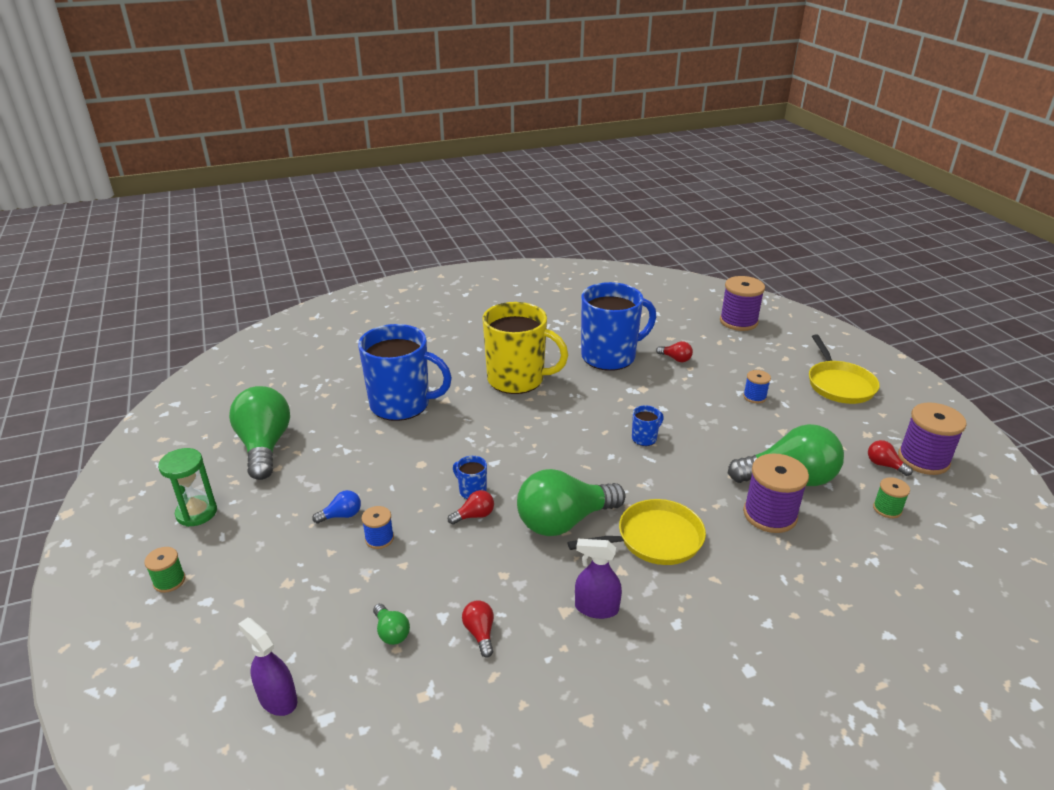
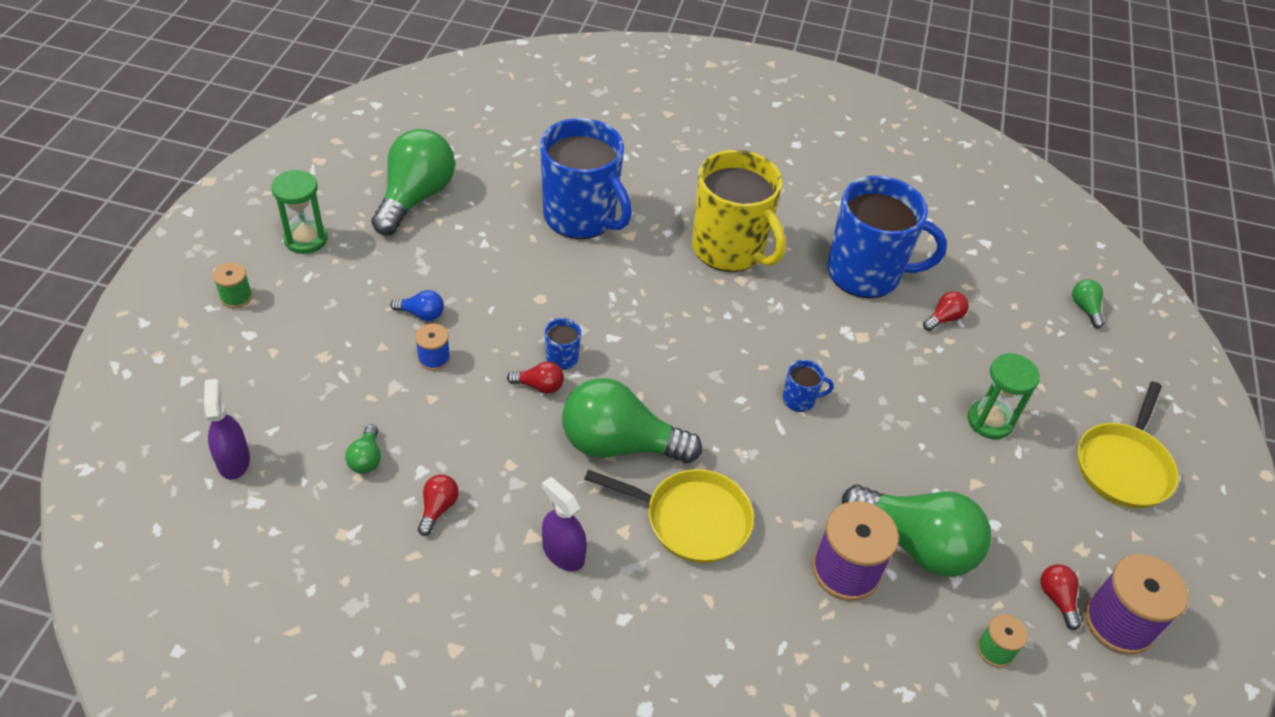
camera: 30 degrees right, 15 degrees up
(676, 359) = (944, 318): red light bulb -> red light bulb turned 105 degrees counterclockwise
(738, 321) = (1085, 308): purple spool -> green light bulb
(754, 397) = (989, 421): blue spool -> green hourglass

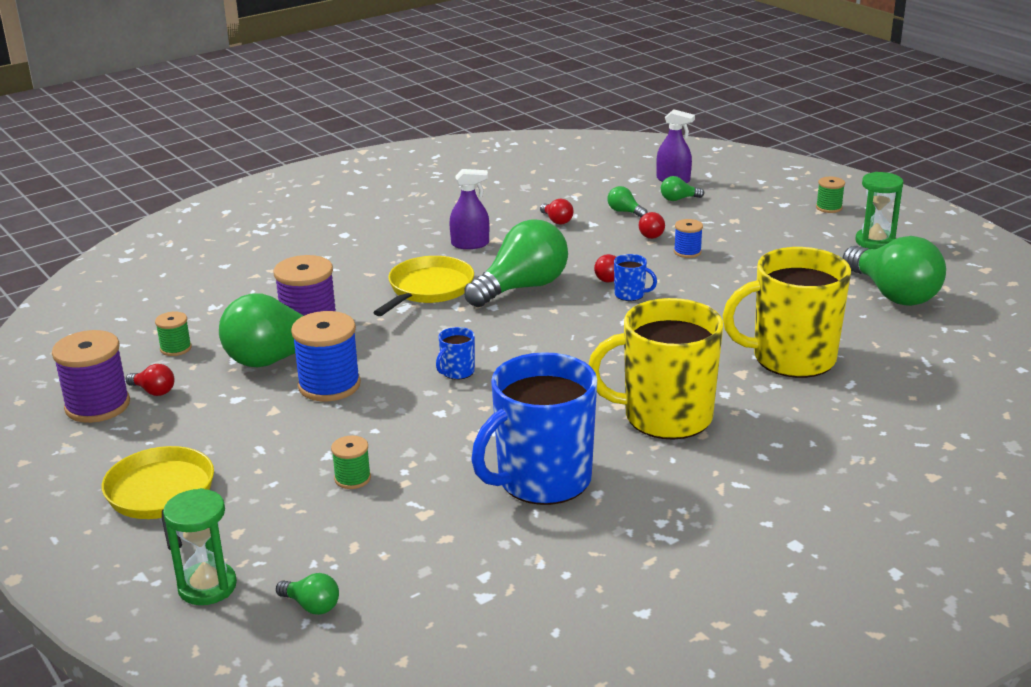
camera: 135 degrees right, 20 degrees down
(294, 428) = (678, 199): none -> green light bulb
(421, 314) = (739, 260): blue light bulb -> none
(581, 217) = (791, 358): blue mug -> yellow mug
(691, 519) = (428, 289): yellow pan -> yellow pan turned 150 degrees clockwise
(907, 472) = (329, 385): none -> blue spool
(944, 318) = (430, 495): red light bulb -> red light bulb (651, 234)
(979, 371) = (352, 478): none -> green spool
(989, 421) = (304, 451): green hourglass -> green hourglass (207, 586)

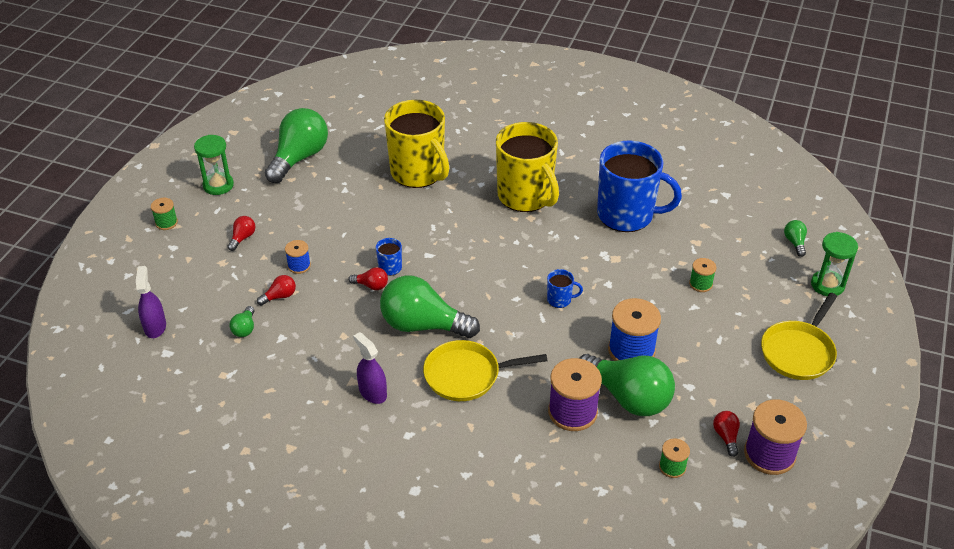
camera: 125 degrees left, 15 degrees up
(557, 221) = (290, 361): red light bulb -> red light bulb (242, 238)
(678, 199) = (198, 307): green light bulb -> none

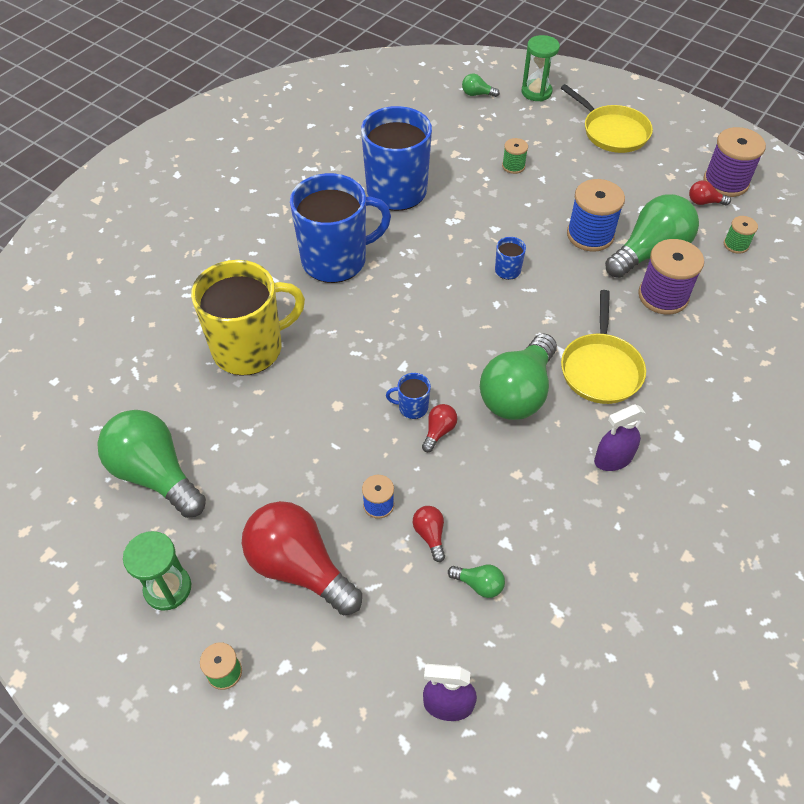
camera: 75 degrees left, 10 degrees up
(242, 238) = (299, 567): red light bulb -> red light bulb, size x2.36
(525, 196) = (336, 260): yellow mug -> blue mug

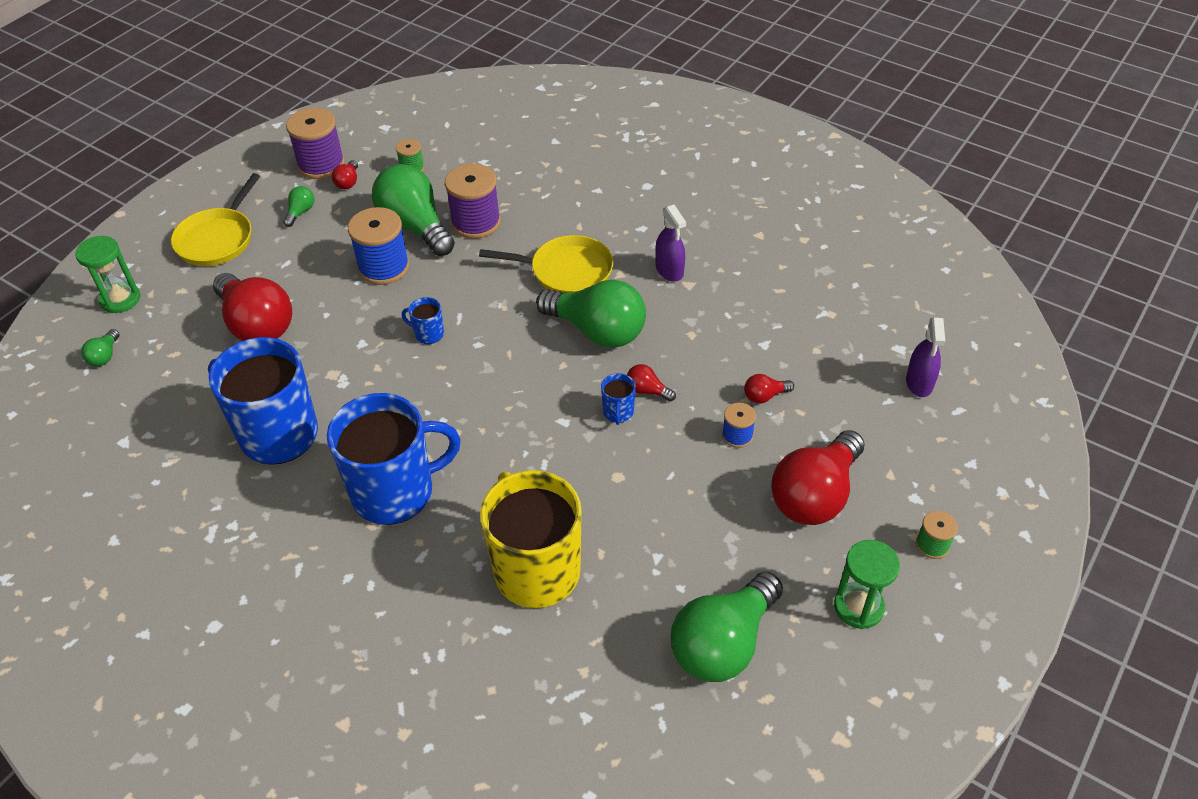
camera: 90 degrees left, 5 degrees down
(336, 260) = (395, 492): blue mug -> blue mug turned 90 degrees clockwise
(479, 584) = (808, 362): green light bulb -> green light bulb (300, 212)
(513, 166) = (257, 325): green spool -> red light bulb
(612, 132) = (217, 239): yellow pan -> yellow pan turned 150 degrees clockwise

